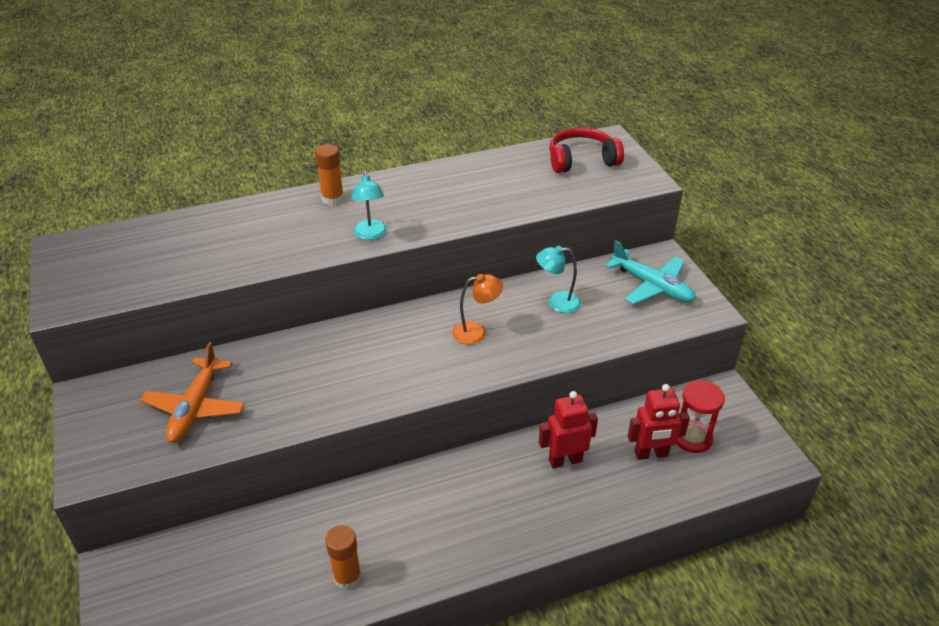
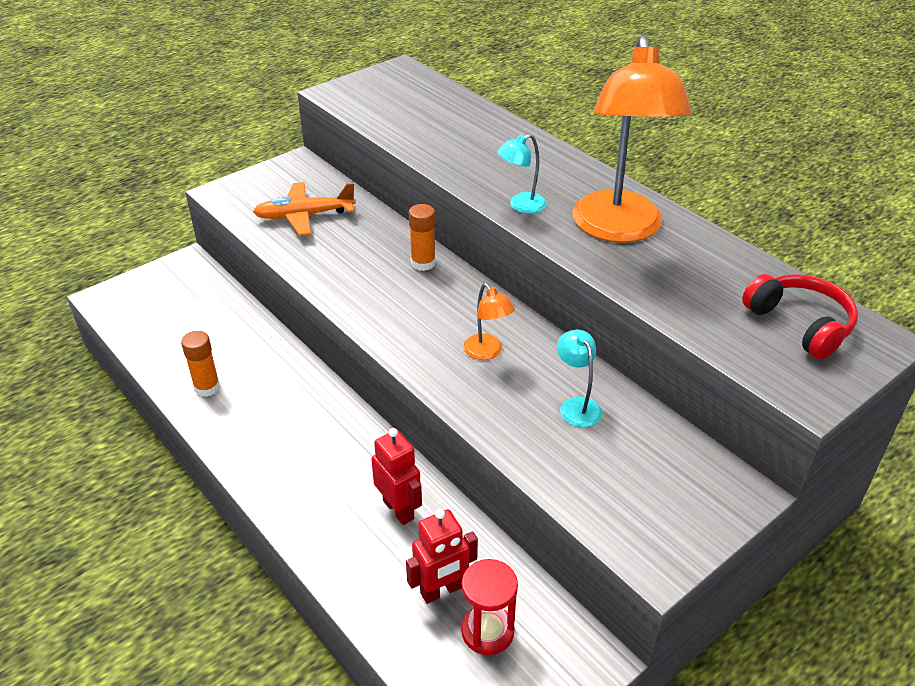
camera: 70 degrees right, 0 degrees up
(332, 199) = (562, 168): orange glue stick -> orange glue stick (423, 263)
(436, 197) = (619, 229): none -> orange lamp
(651, 454) = (441, 590): red robot -> red robot turned 90 degrees counterclockwise
(652, 286) = (670, 491): turquoise plane -> none

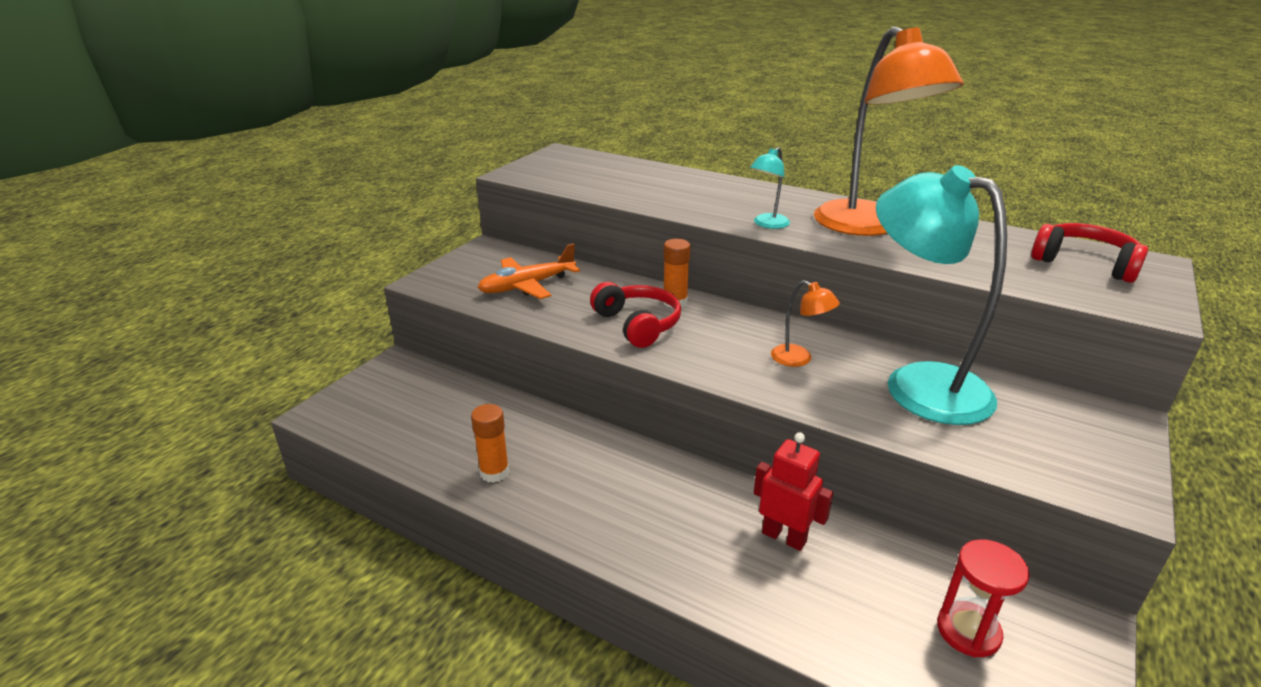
camera: 20 degrees left, 10 degrees down
(371, 281) = (637, 324): none -> red headphones
(441, 590) = (890, 604): red robot -> none
(576, 405) = (919, 383): turquoise lamp -> turquoise lamp, size x2.38

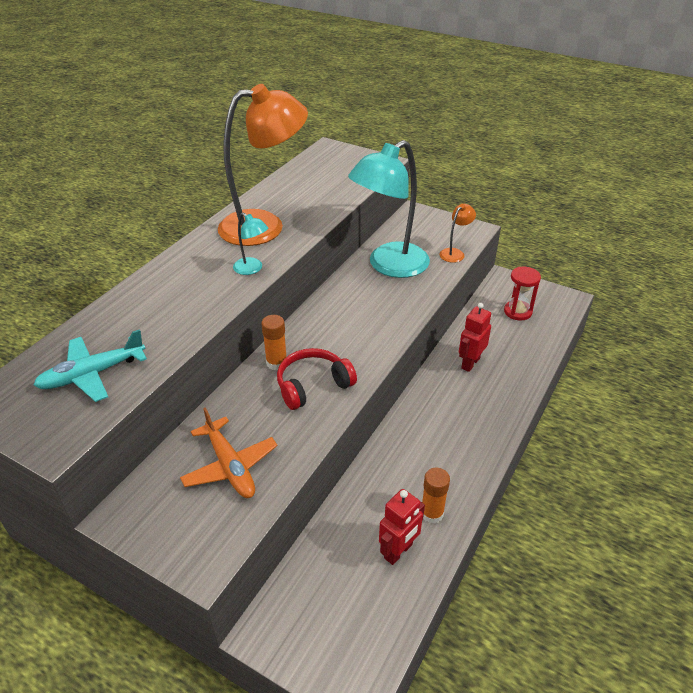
camera: 90 degrees left, 10 degrees up
(450, 443) = (398, 551): none -> red robot
(590, 176) = (92, 374): none -> turquoise plane
(799, 359) = (363, 307): orange lamp -> orange lamp (455, 253)
(1084, 263) = (329, 166): red headphones -> none

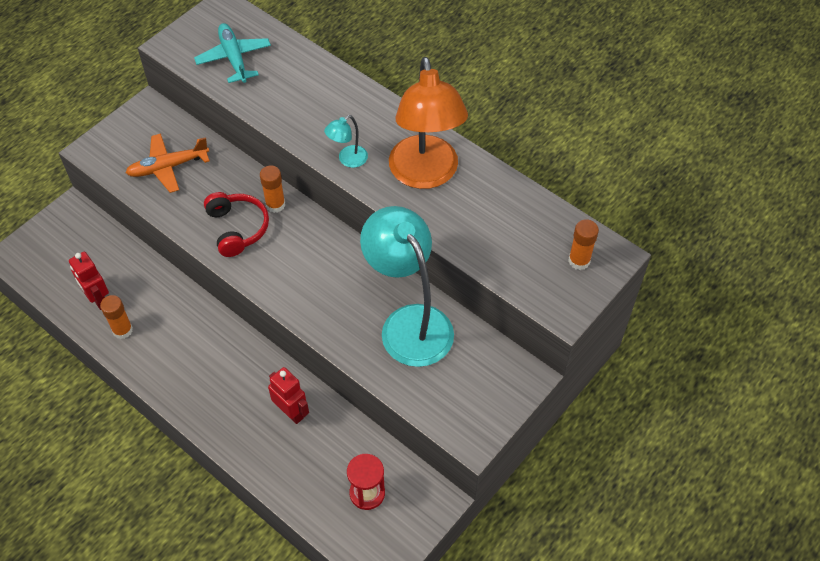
camera: 100 degrees right, 15 degrees up
(337, 158) = (579, 261): none -> orange glue stick
(455, 253) = (422, 399): orange lamp -> none

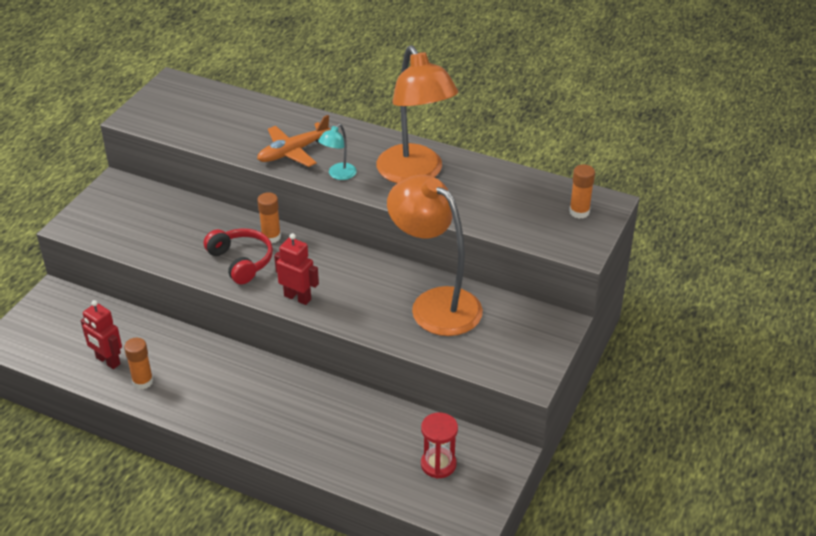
camera: 15 degrees left, 15 degrees down
(168, 167) = (153, 226): orange plane -> orange plane (293, 151)
(234, 58) = (199, 118): turquoise plane -> none
(291, 412) = (339, 414): red robot -> red robot (297, 297)
(409, 323) = (435, 304): turquoise lamp -> orange lamp

